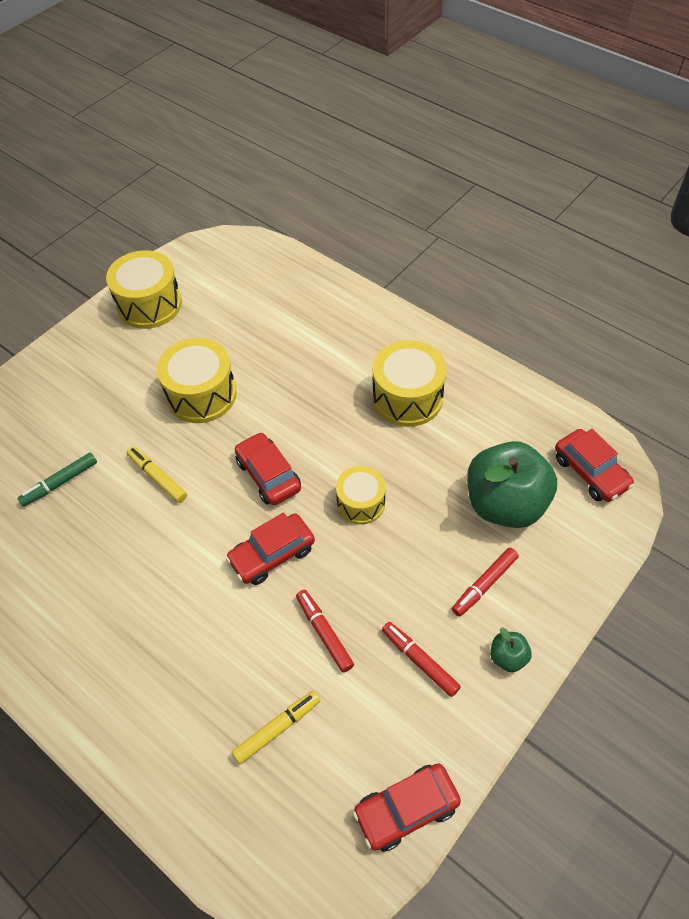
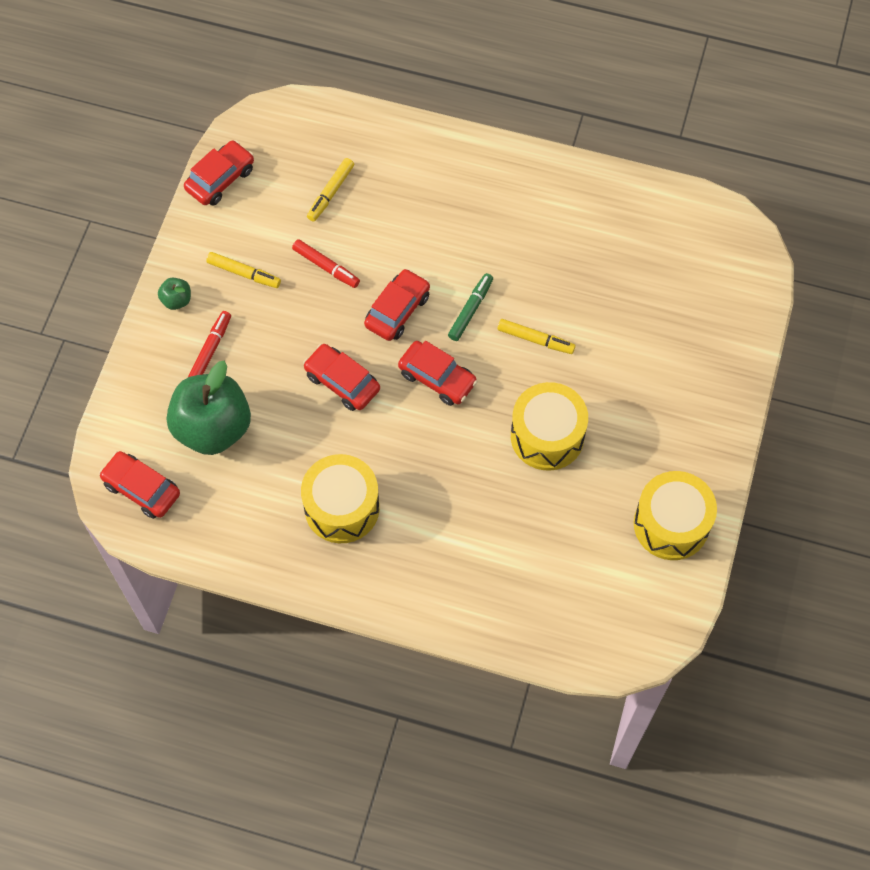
camera: 155 degrees right, 10 degrees up
(60, 483) = (618, 303): green marker -> green marker (470, 310)
(361, 503) = (342, 382): yellow drum -> red car
(419, 661) = (244, 273): red marker -> yellow marker

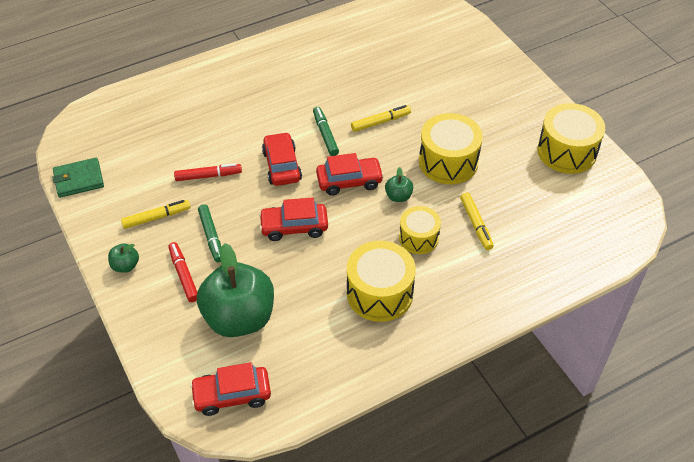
camera: 45 degrees left, 15 degrees down
(220, 179) = (79, 180): red car -> green wallet
(268, 331) = (211, 236): none -> green marker
(331, 193) = (164, 137): yellow marker -> yellow marker (476, 224)
(432, 487) = (418, 238): none -> yellow drum
(462, 431) = (398, 196): none -> green apple

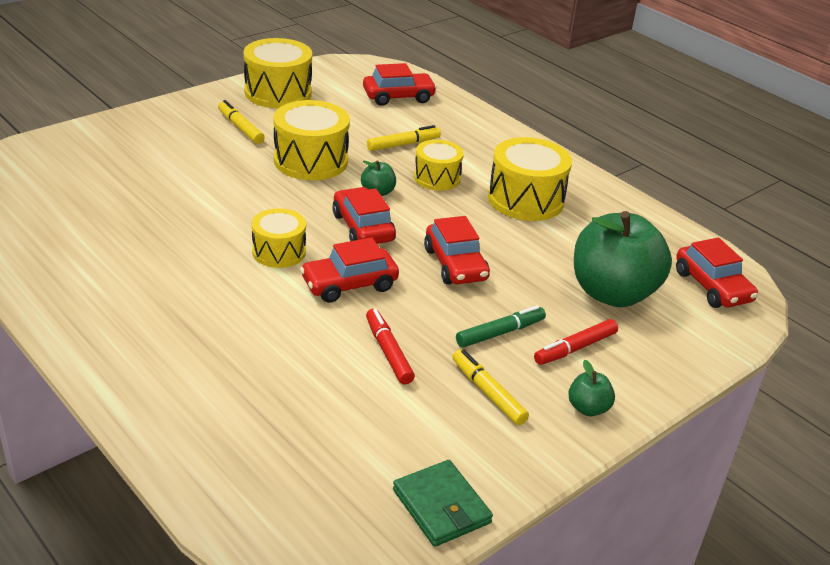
camera: 105 degrees left, 15 degrees down
(325, 134) = (279, 252): green marker -> yellow drum
(380, 122) = (246, 209): yellow marker -> yellow marker (240, 128)
(569, 235) = (398, 97): none -> red car

